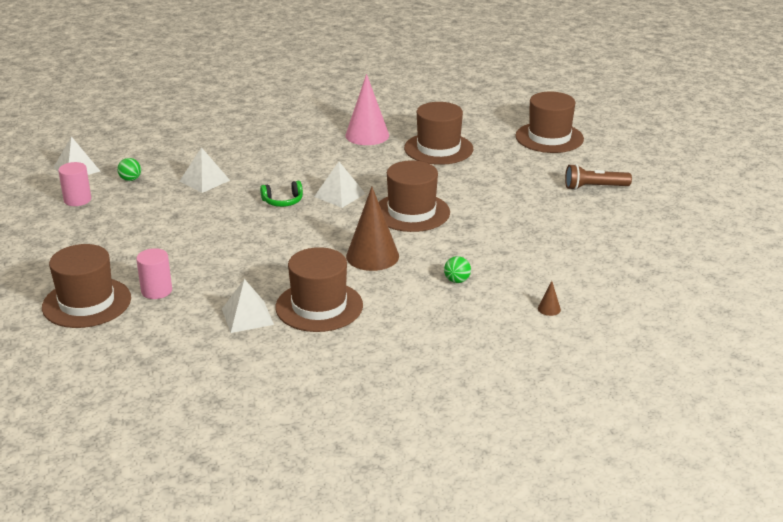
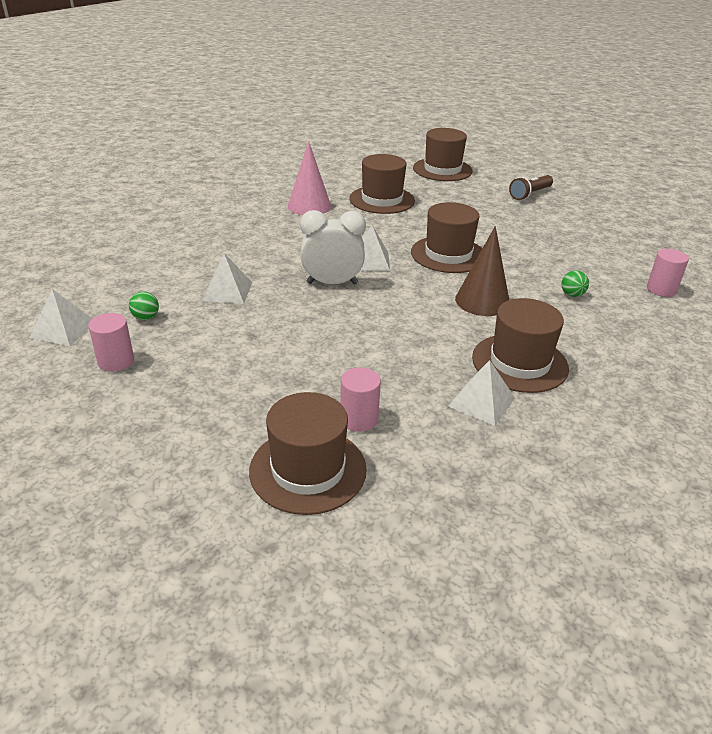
camera: 40 degrees left, 5 degrees up
(283, 201) = (332, 283): green headphones -> white clock
(549, 309) = (661, 289): brown cone -> pink cylinder

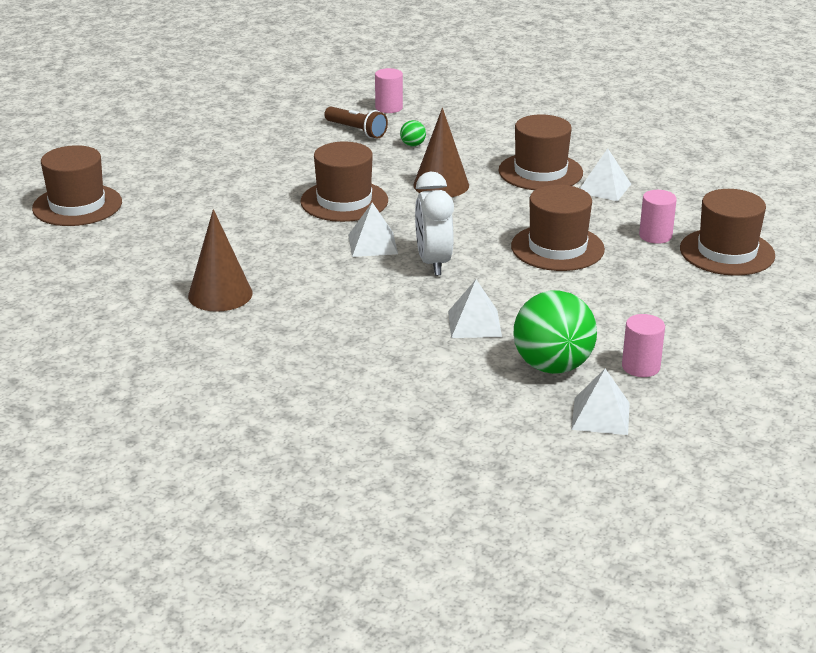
camera: 95 degrees left, 5 degrees down
(146, 317) = (552, 366): green ball -> green ball, size x2.42
(309, 206) = (220, 294): pink cone -> brown cone
(382, 200) = (192, 244): brown hat -> brown hat (557, 248)
(530, 194) = (164, 153): brown flashlight -> brown flashlight (356, 131)

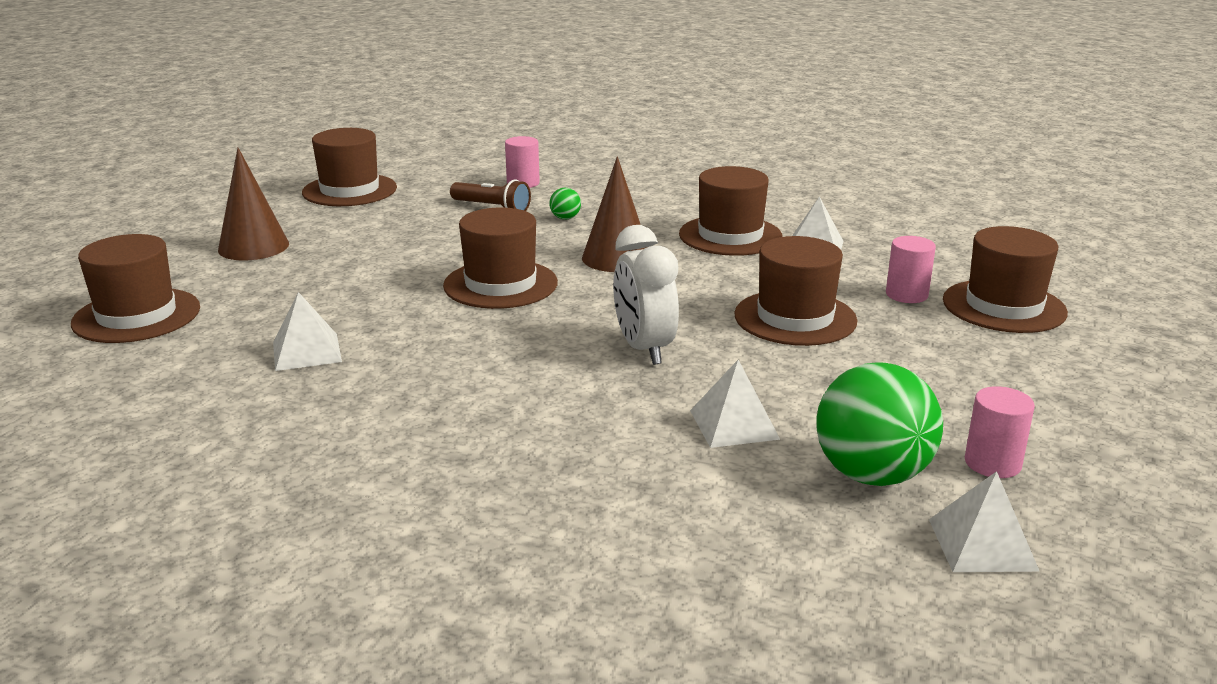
camera: 10 degrees left, 5 degrees down
(220, 294) = (357, 416): brown cone -> brown cone (253, 247)
(246, 105) = (349, 190): none -> brown hat
(372, 244) = (554, 332): white pyramid -> white pyramid (307, 351)

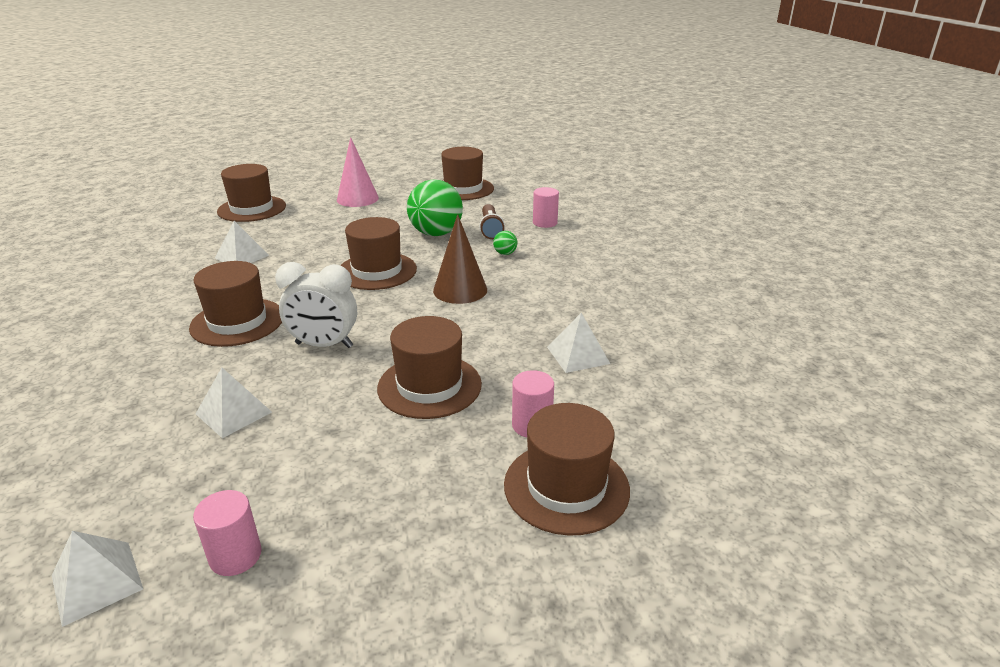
camera: 55 degrees right, 5 degrees up
(253, 247) = (357, 199): brown cone -> pink cone
(644, 349) = (324, 345): white clock -> white clock turned 120 degrees counterclockwise
(730, 236) = (553, 315): brown hat -> brown hat (237, 322)
(872, 474) = (187, 495): green ball -> green ball (436, 233)

